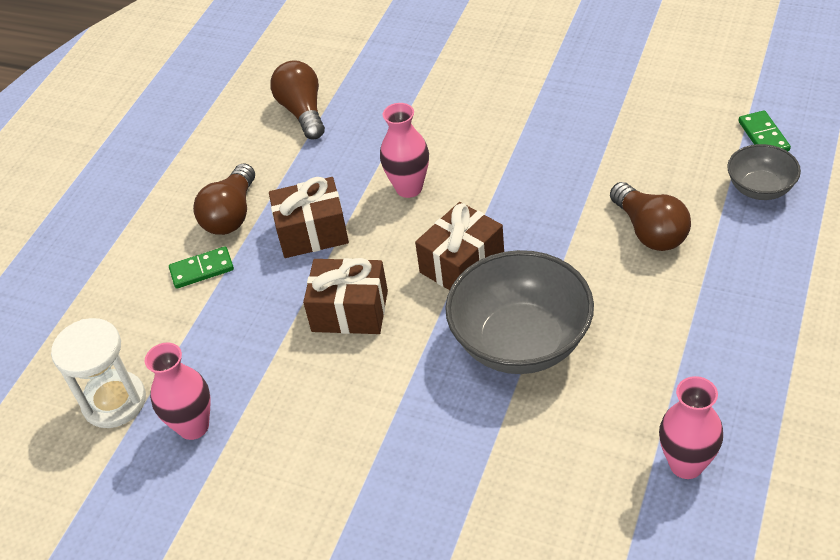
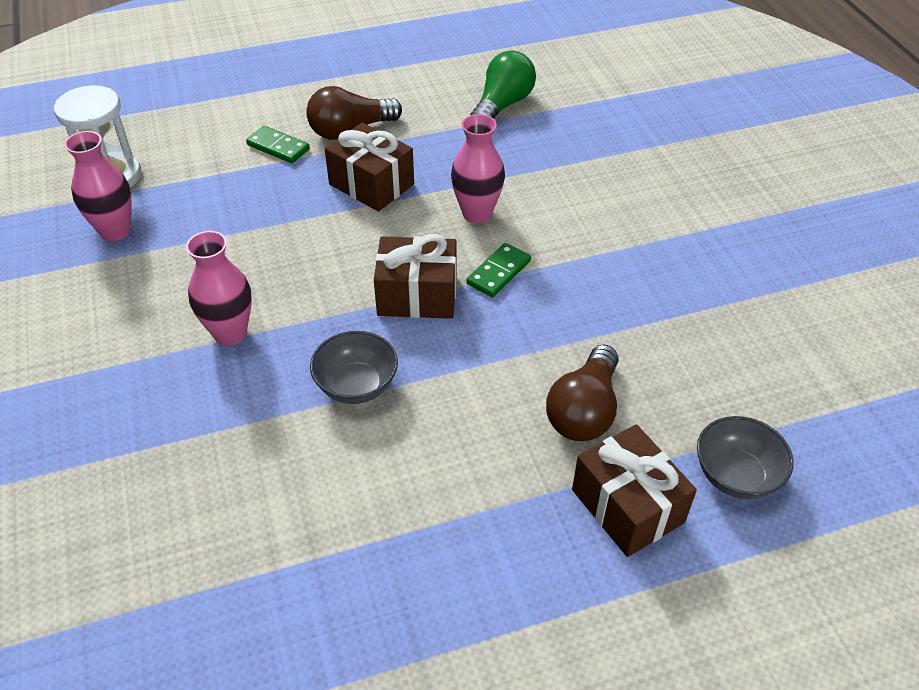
camera: 45 degrees right, 0 degrees up
(303, 112) = (502, 105): brown light bulb -> green light bulb
(350, 311) = (303, 253): brown gift -> brown gift (627, 506)
(521, 342) = (356, 385): grey bowl -> grey bowl, size x0.53
(686, 464) = (296, 599): pink vase -> pink vase (230, 333)
(763, 136) = (819, 440): green domino -> green domino (499, 272)

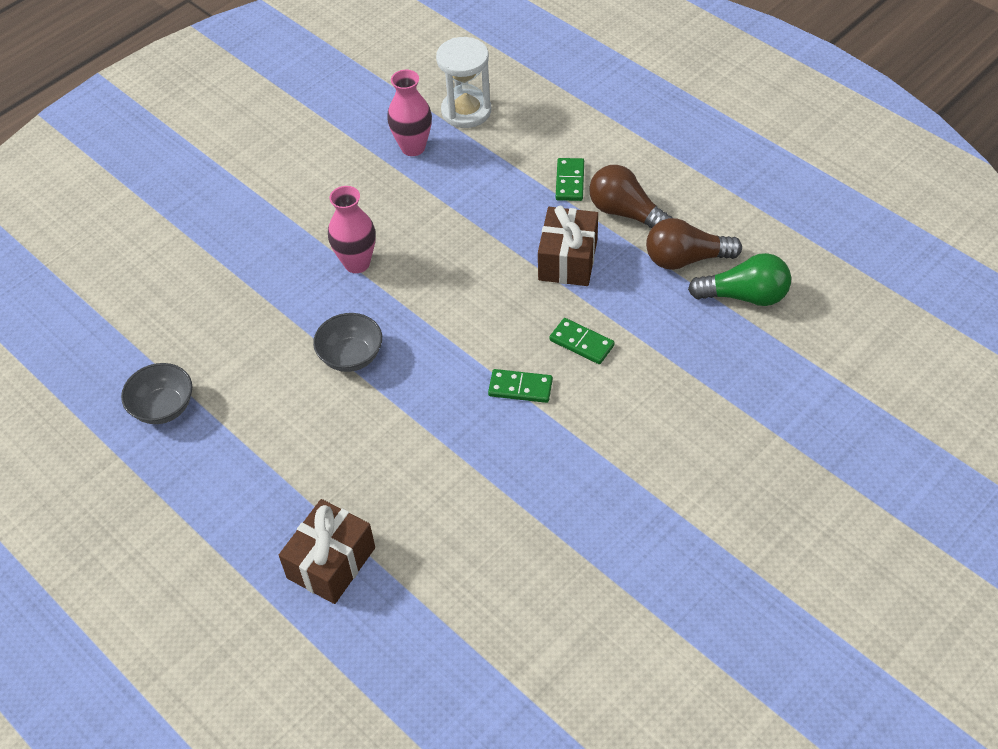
camera: 65 degrees right, 5 degrees up
(417, 295) = (461, 348): brown gift -> none
(477, 213) = (581, 343): pink vase -> green domino
(584, 410) = (406, 502): brown light bulb -> brown light bulb (686, 259)
(736, 475) = (397, 625): grey bowl -> grey bowl (163, 407)

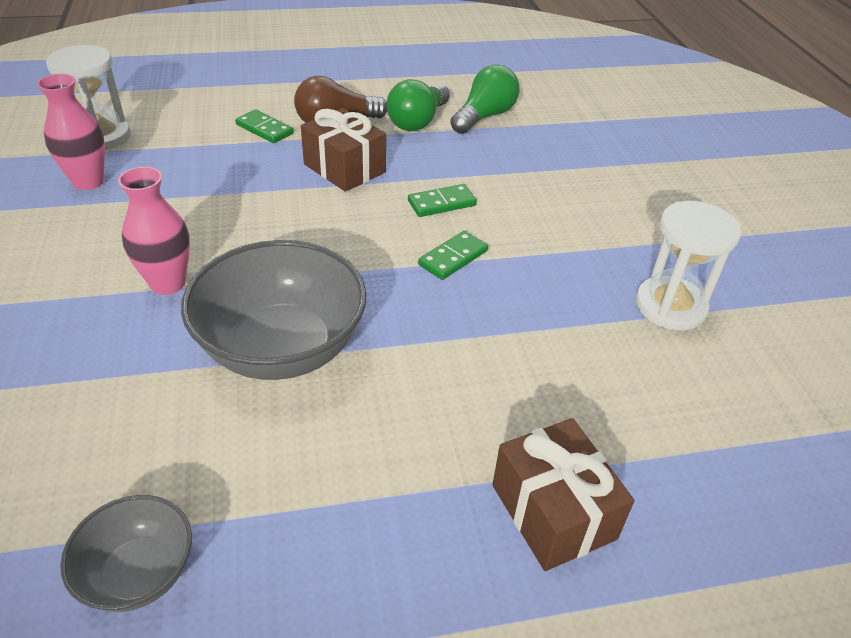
camera: 60 degrees left, 10 degrees down
(351, 356) = (282, 348): grey bowl -> grey bowl, size x1.88
(587, 546) = (670, 306): none -> white hourglass
(686, 259) = (418, 121): brown light bulb -> green light bulb

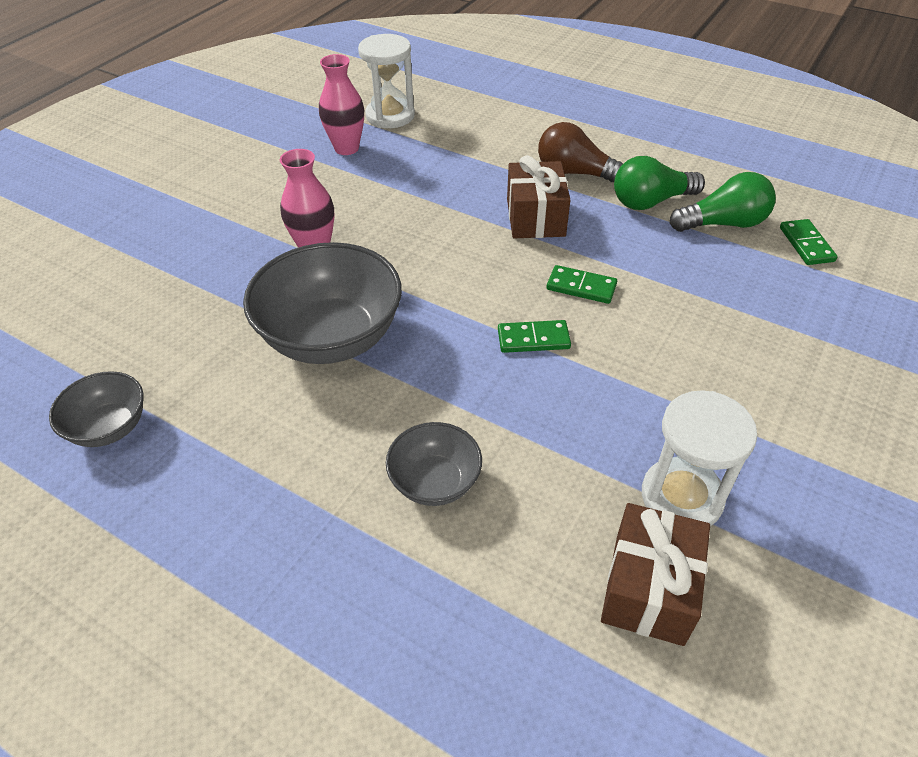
camera: 45 degrees right, 5 degrees up
(264, 129) = (510, 156): green domino -> green domino (806, 244)
(510, 404) = (435, 482): none -> grey bowl
(553, 512) = (367, 580): brown gift -> brown gift (648, 588)

